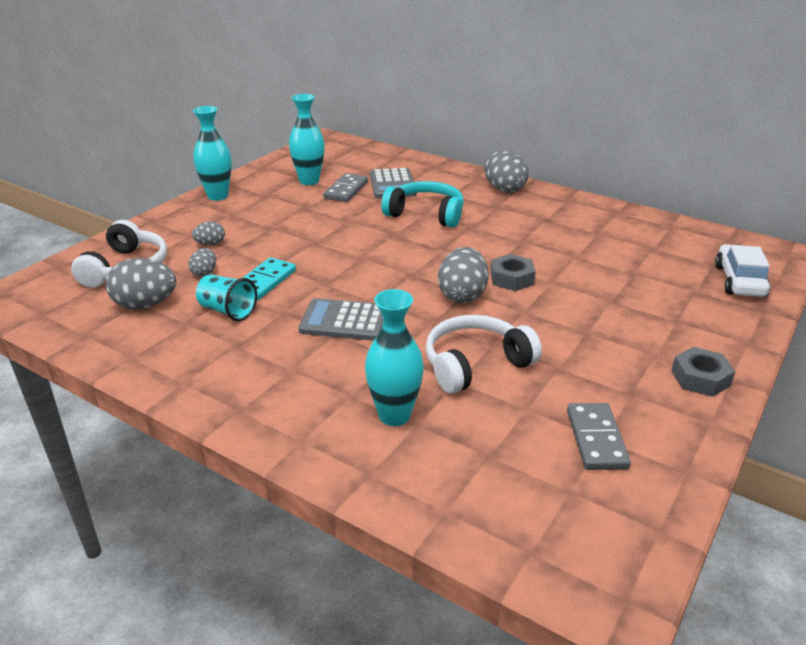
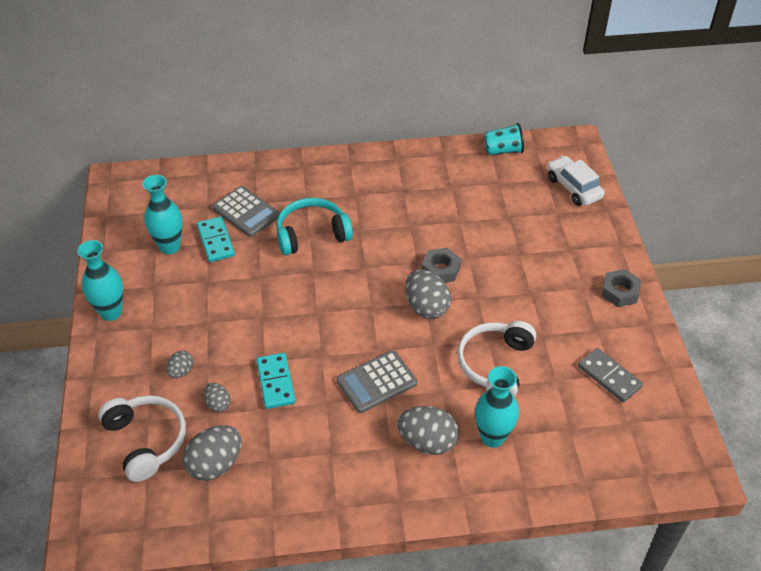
camera: 40 degrees left, 15 degrees up
(227, 311) = (285, 428): turquoise cup -> turquoise cup (503, 150)
(346, 190) = (216, 241): grey domino -> turquoise domino
(504, 189) = (339, 170): grey egg -> grey egg (427, 442)

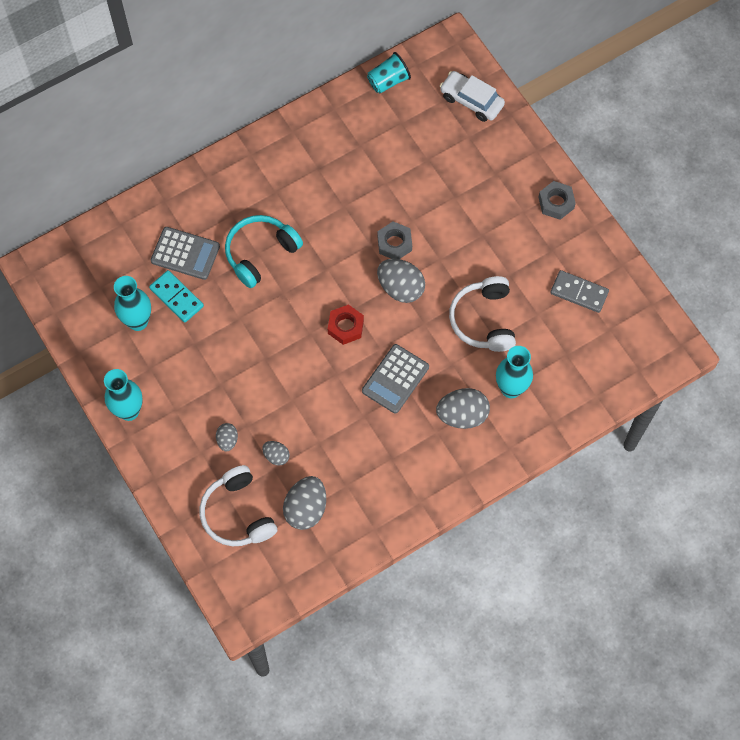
camera: 25 degrees left, 20 degrees up
(146, 441) = (237, 514): white headphones -> white headphones turned 150 degrees counterclockwise
(275, 382) = (312, 415): turquoise domino -> none
(354, 319) = (345, 326): none -> red nut

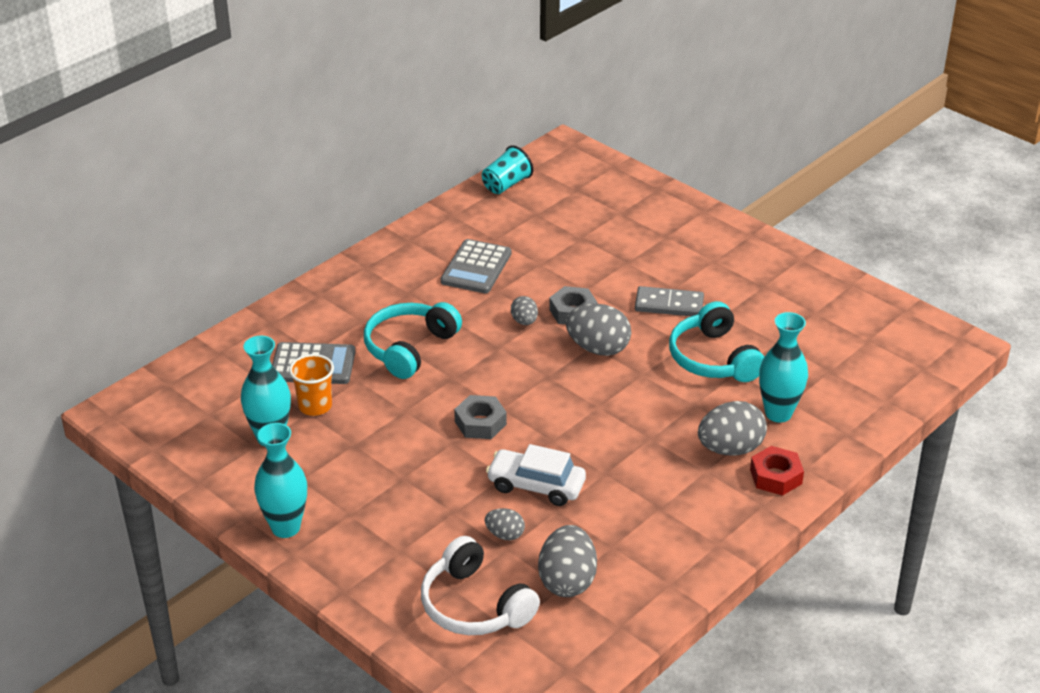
camera: 15 degrees left, 30 degrees down
(176, 297) = (315, 406): turquoise domino -> orange cup
(227, 440) = (432, 531): grey egg -> grey egg (524, 321)
(345, 326) = (544, 394): red nut -> red nut (775, 476)
(395, 379) = (629, 431): grey calculator -> grey calculator (476, 267)
(471, 101) = (609, 185): white car -> white car (536, 486)
(483, 320) = (713, 358): white headphones -> turquoise headphones
(556, 203) = (747, 248): grey nut -> grey nut (480, 423)
(579, 292) = (814, 315): grey domino -> grey domino (669, 305)

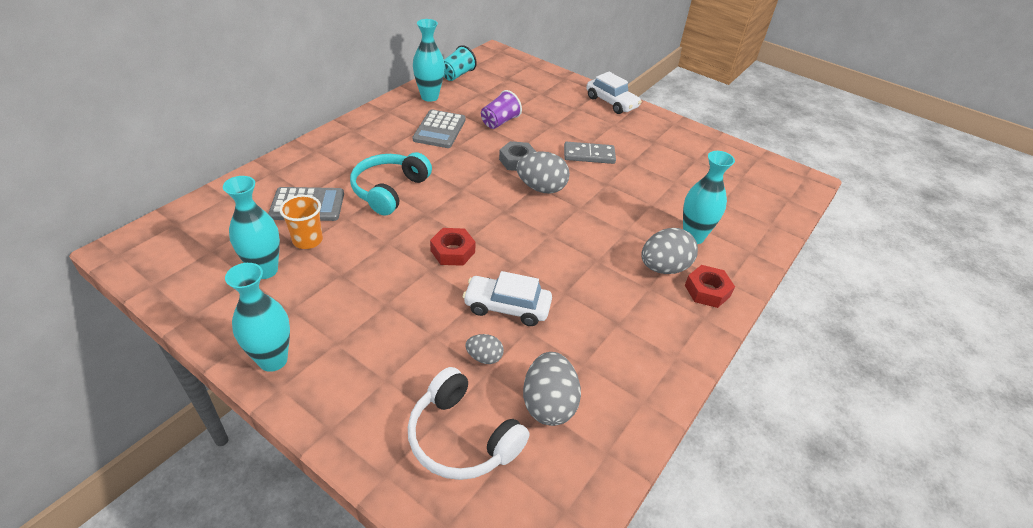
camera: 10 degrees left, 5 degrees up
(466, 219) = (429, 97): none -> turquoise vase
(480, 423) = (453, 251): grey nut -> red nut
(524, 321) = (480, 168): grey egg -> none
(557, 256) = (499, 122): none -> purple cup
(713, 358) = (631, 194): turquoise headphones -> none
(717, 227) = (611, 102): none -> white car

